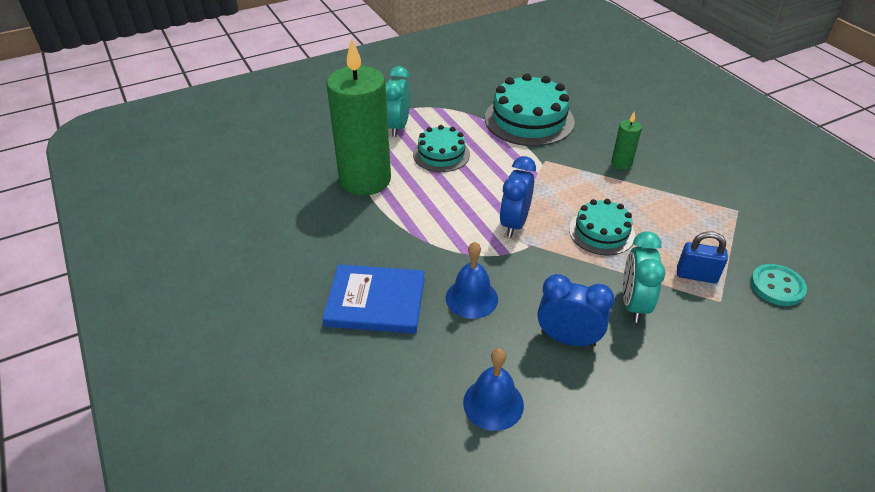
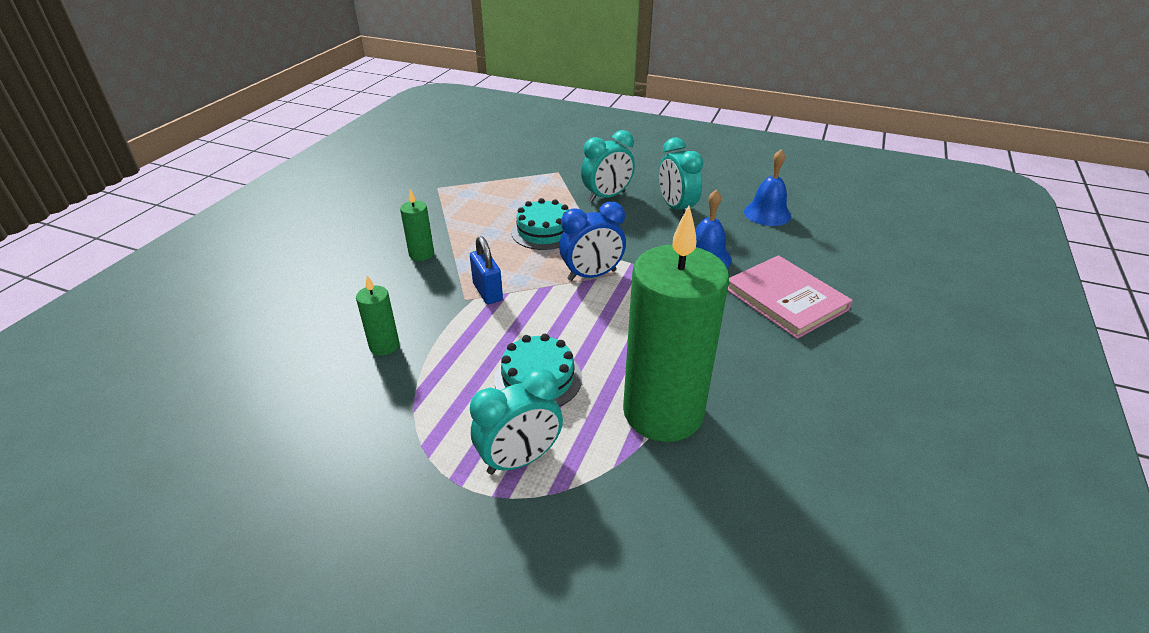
camera: 130 degrees left, 5 degrees down
(375, 302) = (786, 299): blue book -> pink book
(529, 120) = (384, 346): turquoise cake -> green candle
(568, 339) = (676, 208): blue clock -> turquoise clock
(696, 275) = (543, 184): blue padlock -> blue padlock (487, 292)
(777, 286) = (515, 159): turquoise button -> none

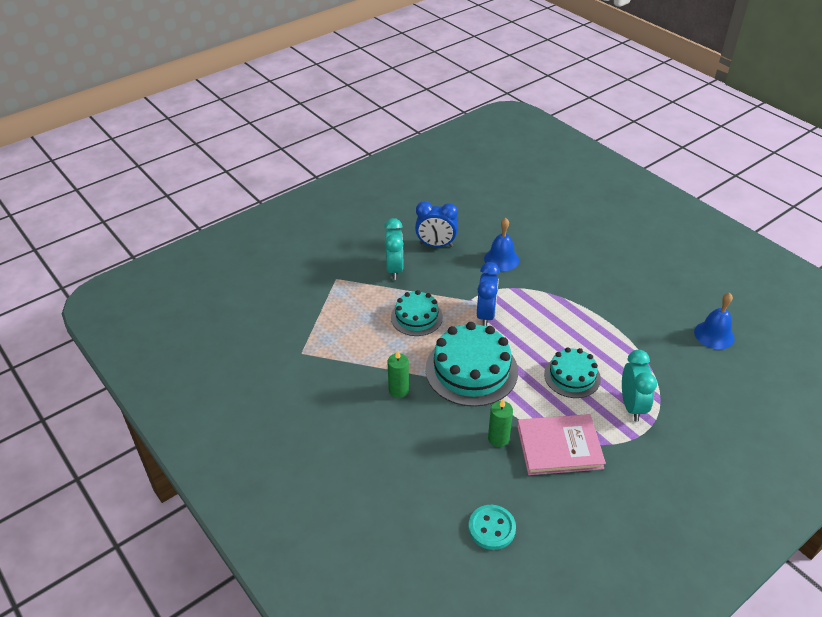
camera: 60 degrees left, 5 degrees up
(233, 382) = (491, 528): none -> turquoise button
(487, 292) = (471, 370): blue padlock -> turquoise cake
(663, 412) = (625, 338): green candle -> none
(676, 208) = (436, 245): turquoise clock -> blue clock
(767, 213) = (473, 211): blue bell -> blue bell (714, 335)
(786, 299) = (562, 249): pink book -> pink book (559, 446)

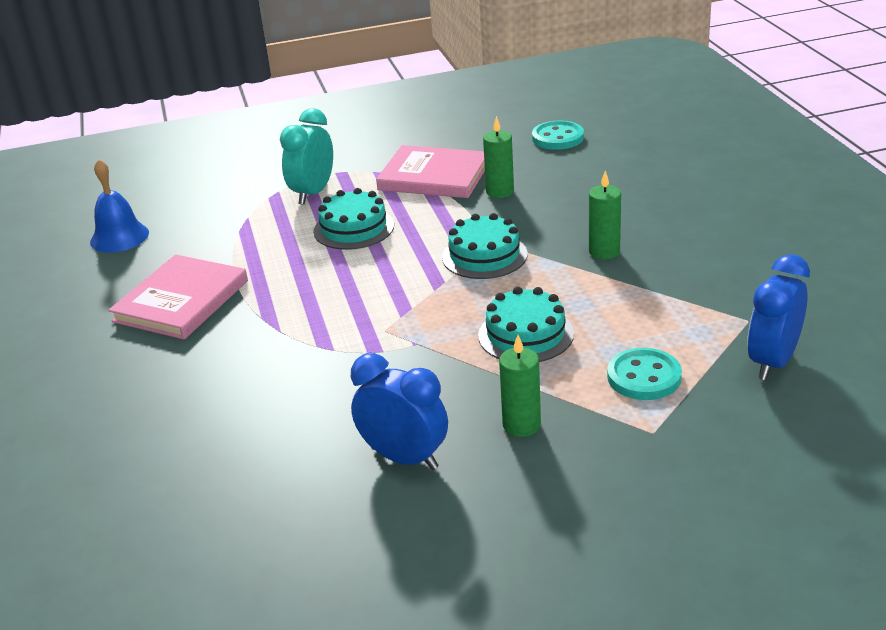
camera: 155 degrees left, 10 degrees down
(347, 305) = (644, 377): none -> turquoise button
(394, 269) = (521, 425): turquoise clock -> green candle
(471, 370) = (484, 256): turquoise cake -> turquoise cake, size x0.60
(486, 315) = (407, 316): blue clock -> blue clock (772, 362)
(501, 259) = (301, 399): blue bell -> none
(617, 297) = (181, 301): none -> pink book

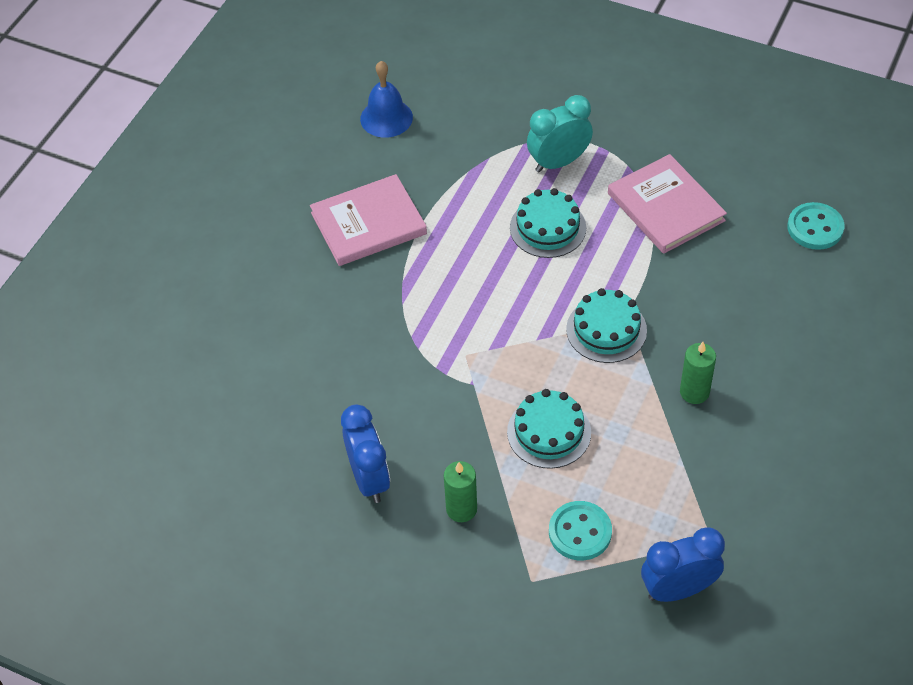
camera: 40 degrees right, 20 degrees up
(500, 192) = (695, 264): green candle -> none

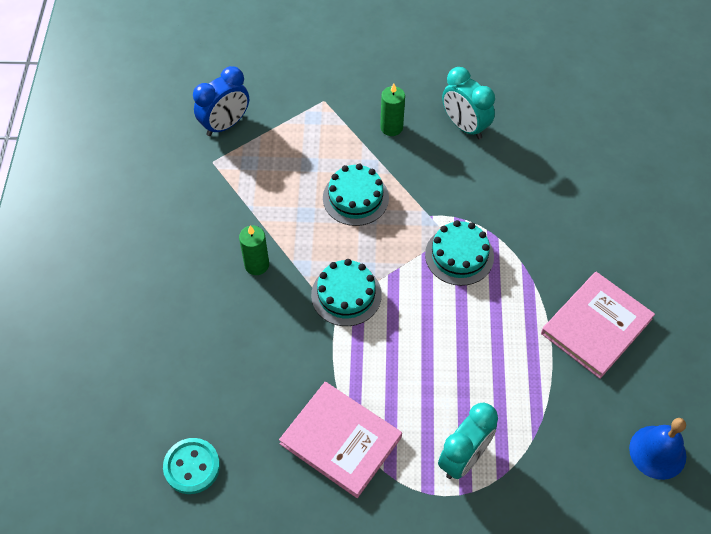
camera: 155 degrees right, 5 degrees up
(369, 479) = (464, 126): blue clock -> turquoise clock
(548, 228) = (439, 377): turquoise cake -> turquoise cake (459, 255)
(580, 532) = (304, 138): turquoise button -> none

